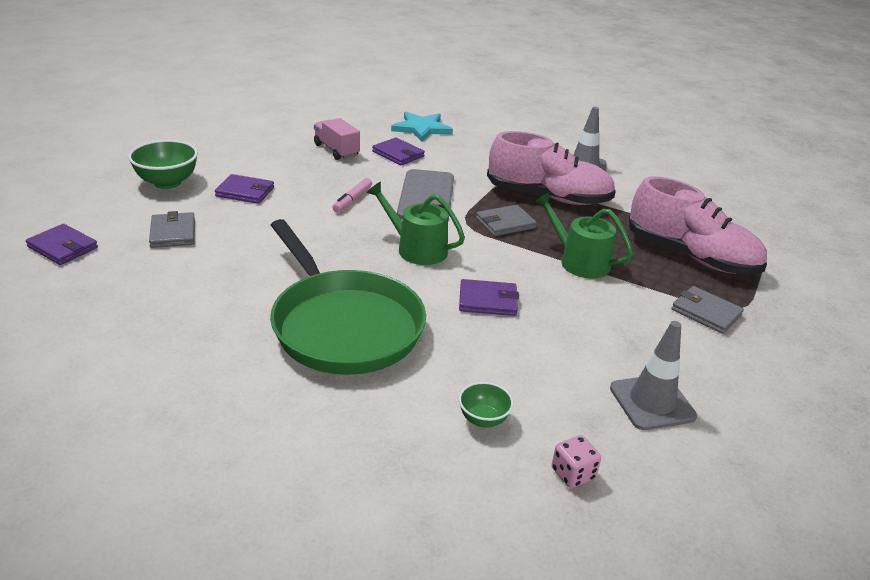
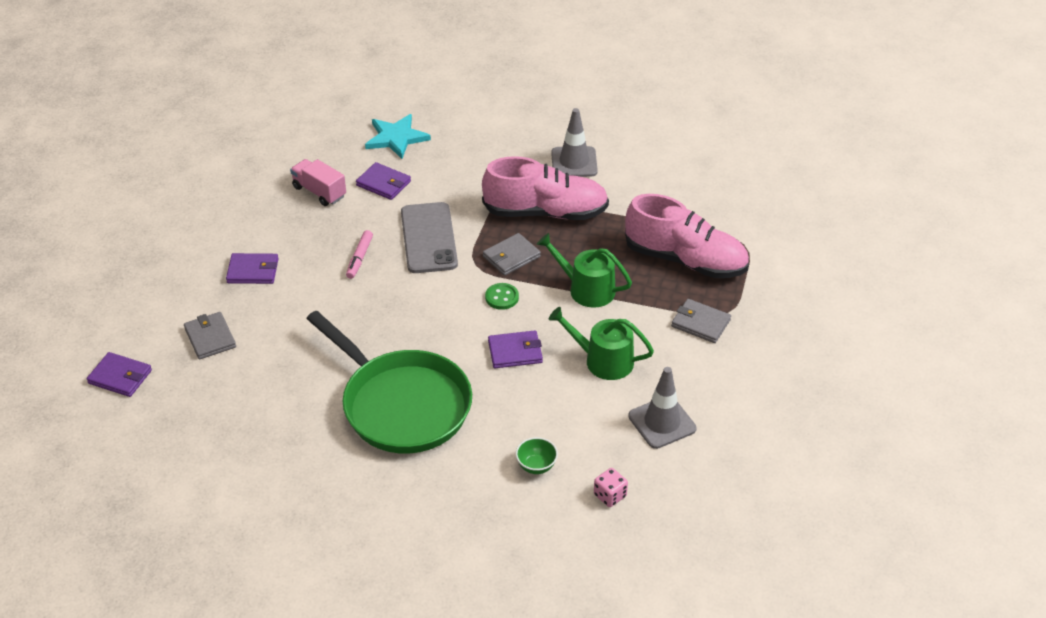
camera: 10 degrees left, 10 degrees up
(167, 182) = (172, 275): green bowl -> none
(416, 249) = (438, 307): green watering can -> green watering can (603, 360)
(486, 253) = (502, 297): none -> green button

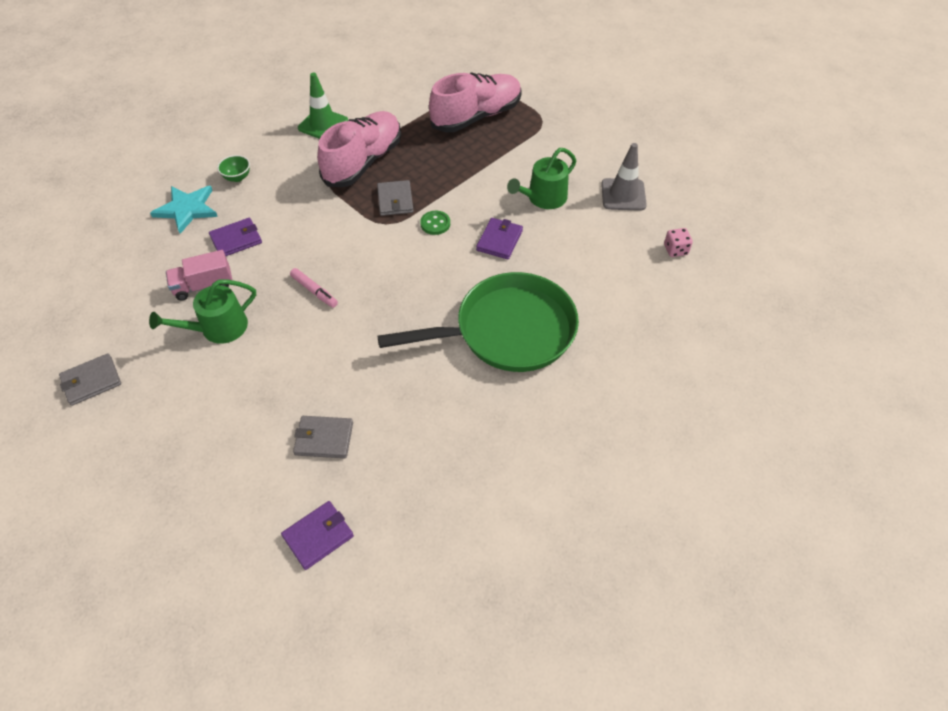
camera: 60 degrees left, 10 degrees up
(253, 271) = (263, 372): purple wallet -> none
(428, 238) = (330, 238): grey phone -> none
(536, 466) = (624, 277): green bowl -> green bowl (237, 177)
(574, 162) = (323, 124): grey traffic cone -> green traffic cone
(586, 289) = (464, 175): green watering can -> green watering can (218, 328)
(700, 323) = (543, 136): grey wallet -> grey wallet (91, 381)

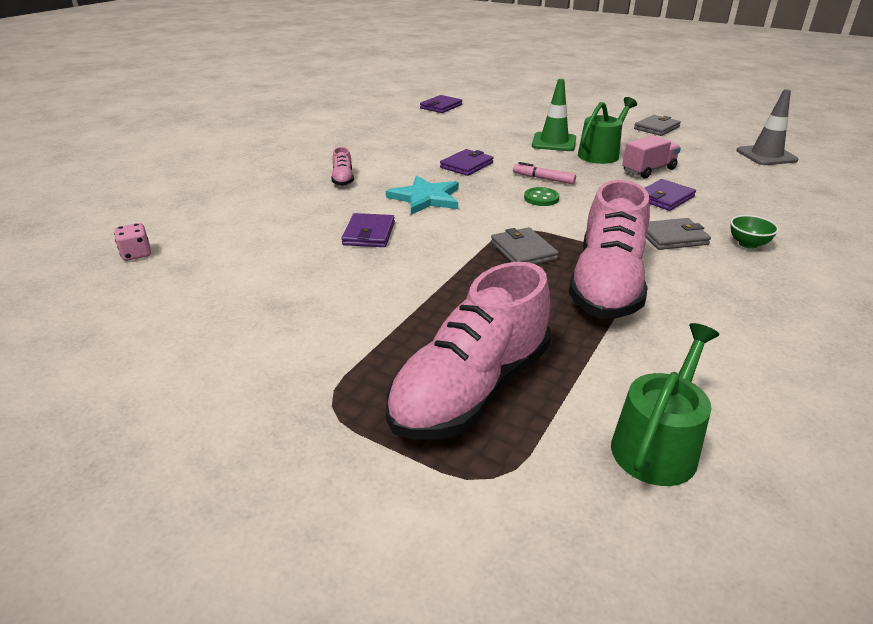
camera: 165 degrees right, 20 degrees down
(187, 209) = (754, 211): turquoise star -> turquoise star (426, 198)
(323, 124) = (729, 326): green traffic cone -> green traffic cone (554, 142)
(324, 438) = (465, 128): grey wallet -> grey wallet (672, 237)
(373, 334) = (466, 165): none -> purple wallet
(435, 224) = (456, 237): green button -> green button (541, 198)
(507, 331) = (343, 179): green pan -> pink shoe
(543, 198) = (317, 281): green watering can -> green watering can (657, 444)
(623, 195) = (190, 302): grey traffic cone -> grey traffic cone (766, 155)

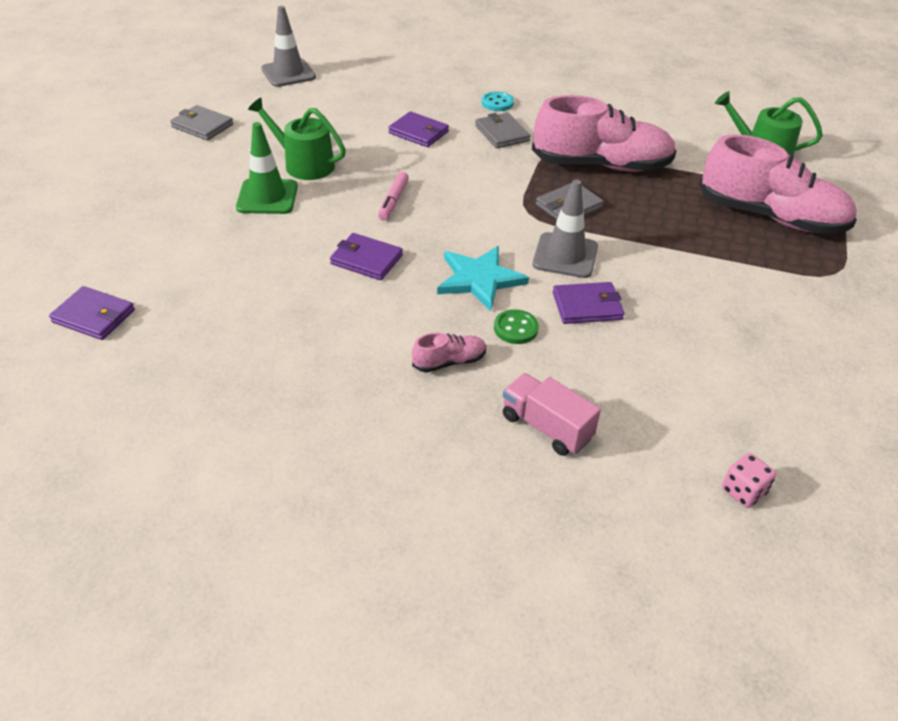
camera: 105 degrees left, 10 degrees up
(442, 236) = (565, 256): none -> grey traffic cone
(541, 198) = (448, 200): green button -> green button (515, 328)
(648, 170) = (348, 137): pink truck -> pink truck (546, 427)
(748, 244) = (497, 103): green bowl -> turquoise button

